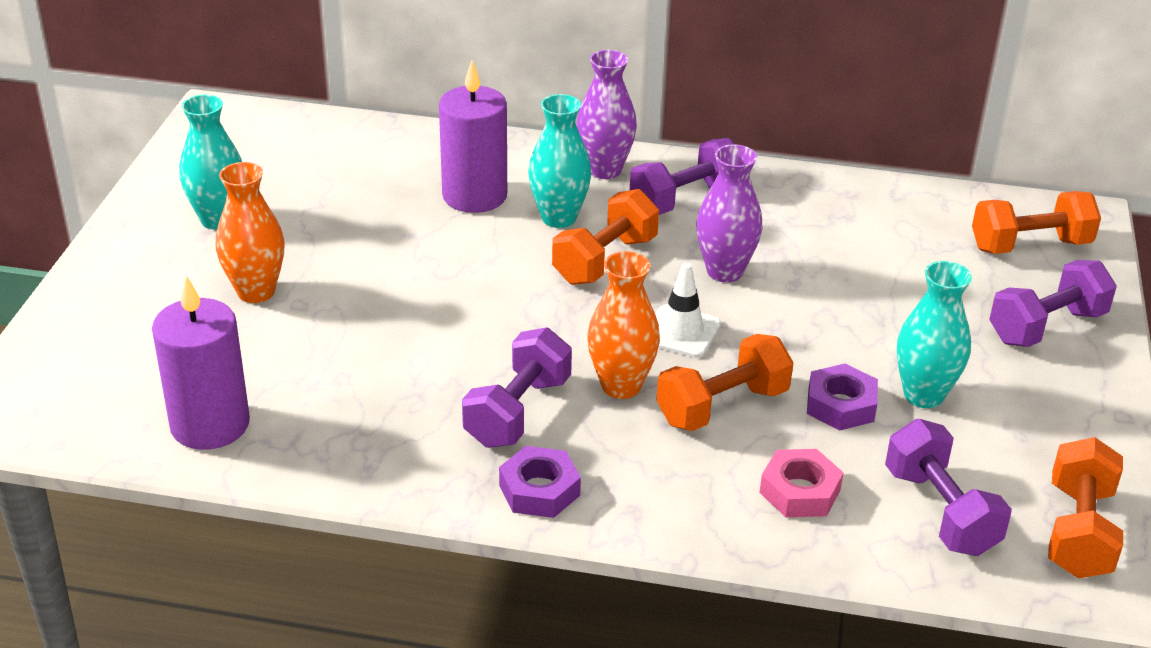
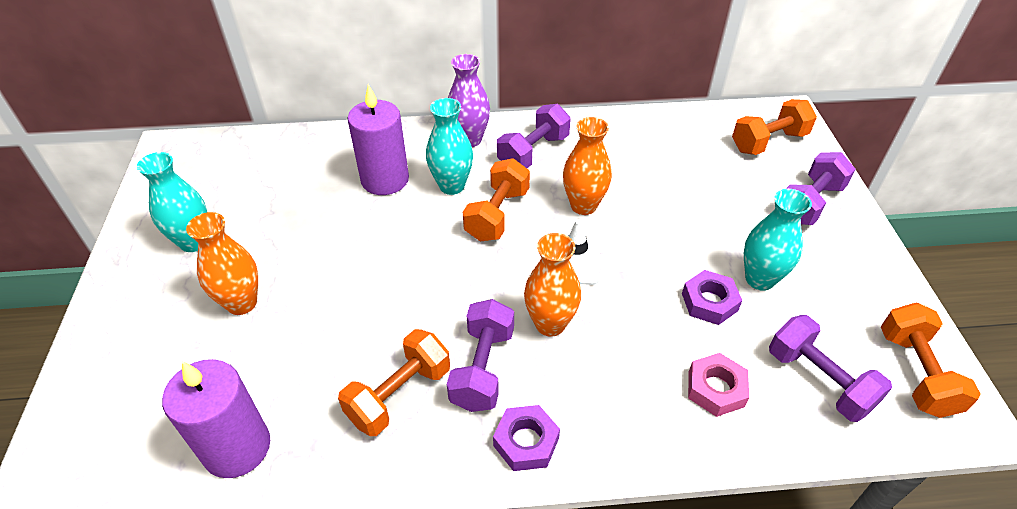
camera: 15 degrees left, 10 degrees up
(722, 406) = (629, 324): orange dumbbell -> orange dumbbell (399, 395)
(724, 271) = (583, 206): purple vase -> orange vase

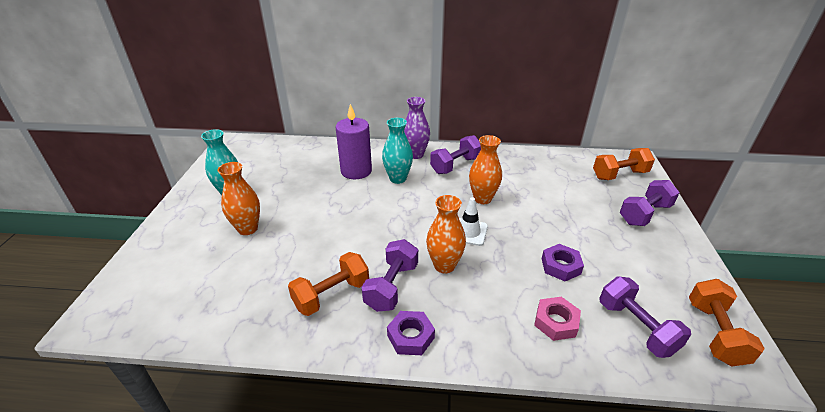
camera: 10 degrees right, 10 degrees down
(237, 447) = (218, 311): purple candle -> none
(497, 215) = (423, 198): orange dumbbell -> none
(759, 279) = (600, 256): turquoise vase -> none

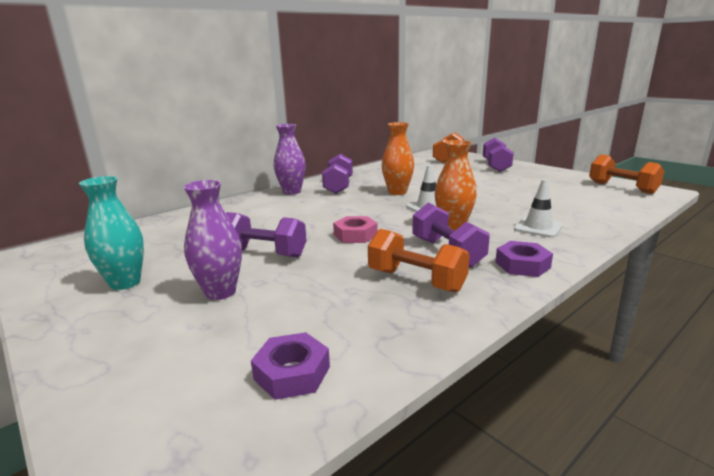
camera: 45 degrees left, 15 degrees down
(248, 229) = (220, 292): orange vase -> purple vase
(332, 295) = (416, 280): orange dumbbell -> orange dumbbell turned 60 degrees counterclockwise
(356, 171) = (257, 216): purple candle -> none
(398, 178) = (308, 206): turquoise vase -> none
(502, 314) = (538, 227): none -> white traffic cone
(556, 322) = (567, 216): pink nut -> pink nut (355, 235)
(560, 266) = (512, 197): purple nut -> purple nut (292, 373)
(636, 327) = (597, 200): purple dumbbell -> purple dumbbell (264, 253)

